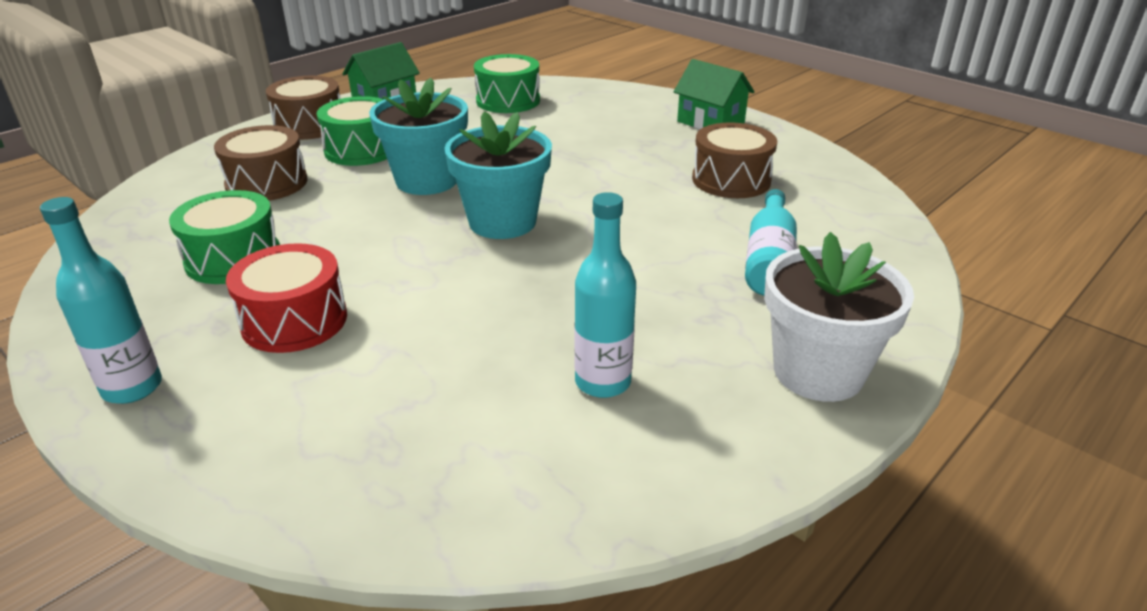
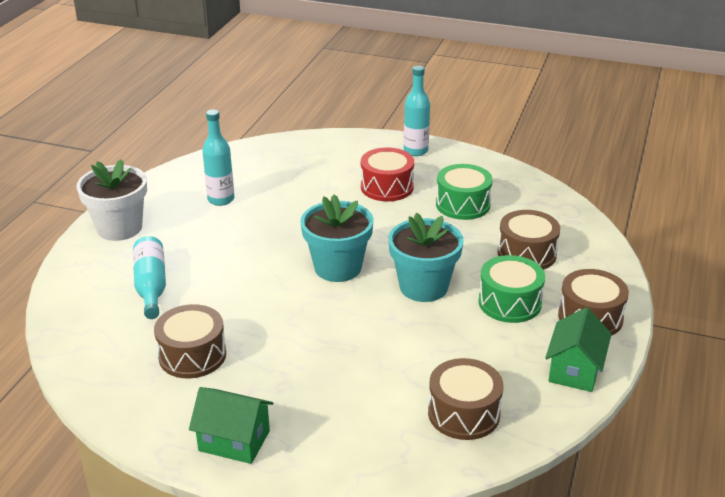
camera: 155 degrees right, 0 degrees up
(508, 101) = (463, 413): green drum -> brown drum

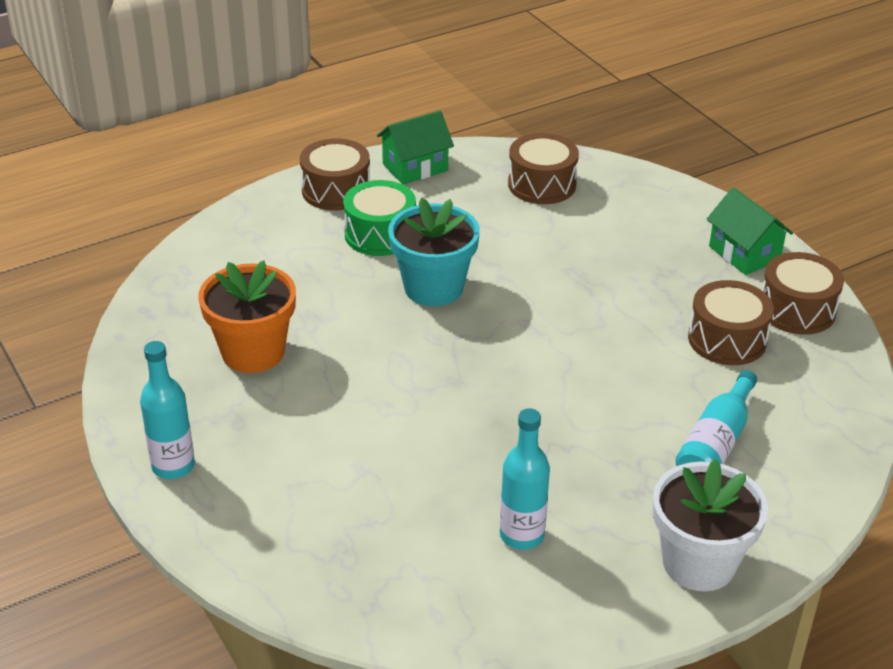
camera: 140 degrees left, 5 degrees up
(338, 267) = (490, 353): turquoise flower pot -> none
(387, 187) = (295, 427): red drum -> none
(462, 204) = (253, 352): green drum -> orange flower pot
(526, 254) = (288, 265): brown drum -> brown drum (797, 310)

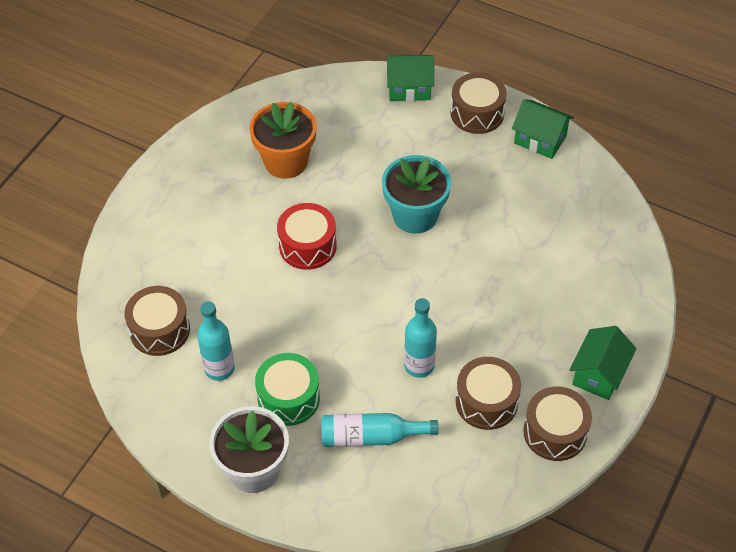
camera: 60 degrees right, 15 degrees up
(173, 466) = (168, 180): turquoise bottle -> turquoise bottle (419, 365)
(248, 219) = (409, 88): none -> green house
(380, 234) = (448, 160): green drum -> green drum (288, 398)
(399, 385) = (307, 246): none -> red drum
(542, 184) = (581, 218): brown drum -> brown drum (160, 330)

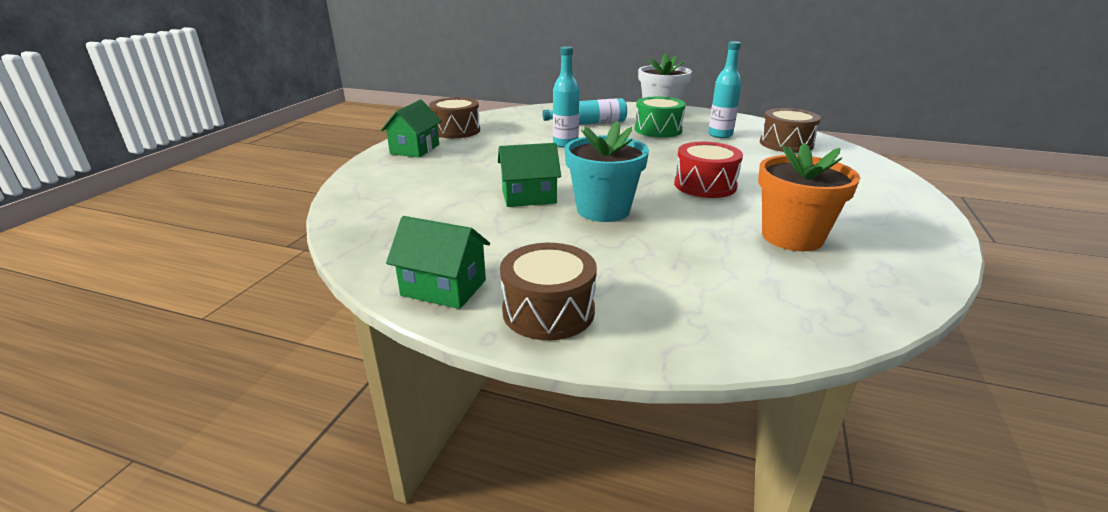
camera: 170 degrees right, 25 degrees down
(409, 88) = (679, 336): green house -> green house (529, 197)
(486, 402) = (508, 136): brown drum -> none

